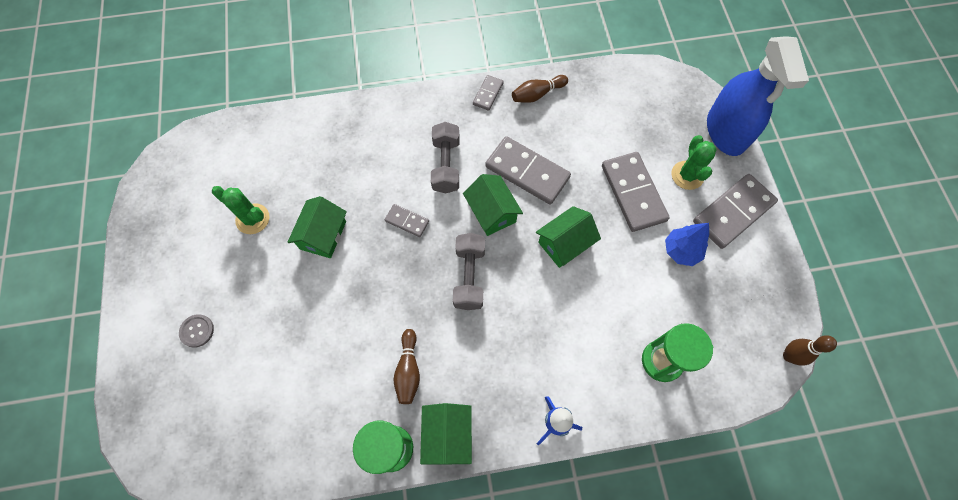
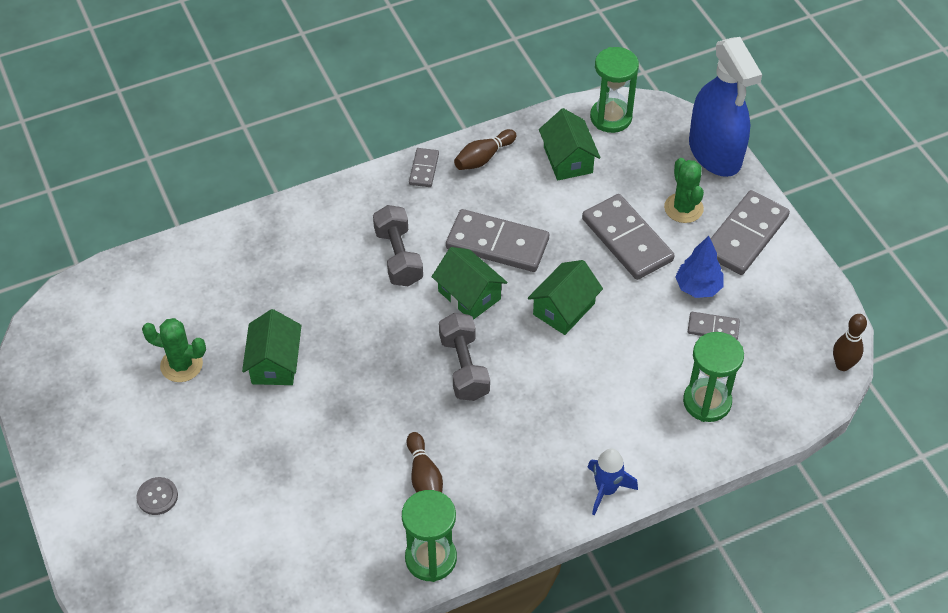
camera: 15 degrees left, 15 degrees down
(407, 221) = (371, 326): grey domino -> grey domino (713, 328)
(447, 435) = (490, 530): green house -> green house (568, 160)
(648, 82) = (611, 117): none -> green hourglass

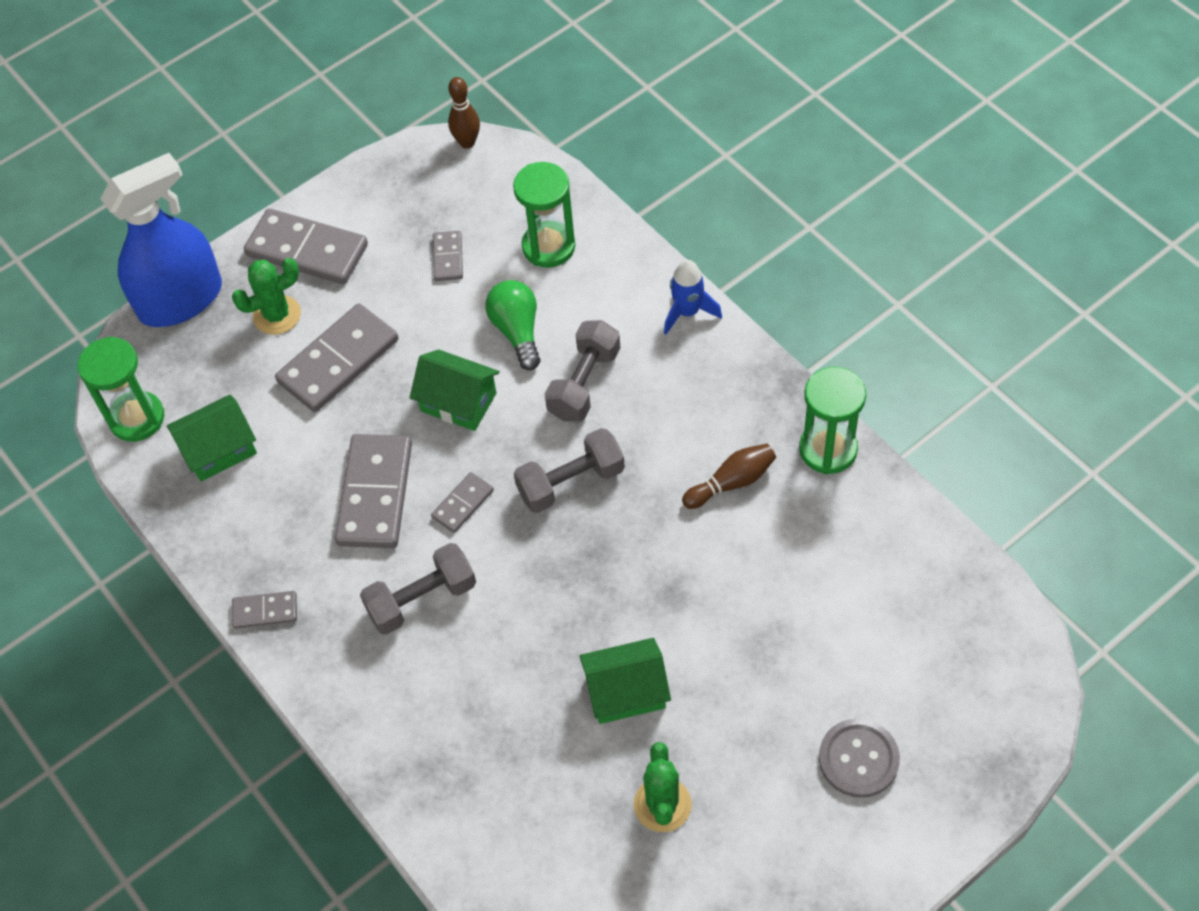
camera: 100 degrees left, 5 degrees up
(157, 497) = (858, 759): grey button -> grey button, size x1.54
(469, 295) = (463, 504): green house -> grey domino
(483, 158) = (232, 545): brown bowling pin -> none
(555, 396) = (584, 383): none -> grey dumbbell
(622, 361) = (517, 331): none -> green light bulb
(698, 287) = (394, 281): blue tree -> none

